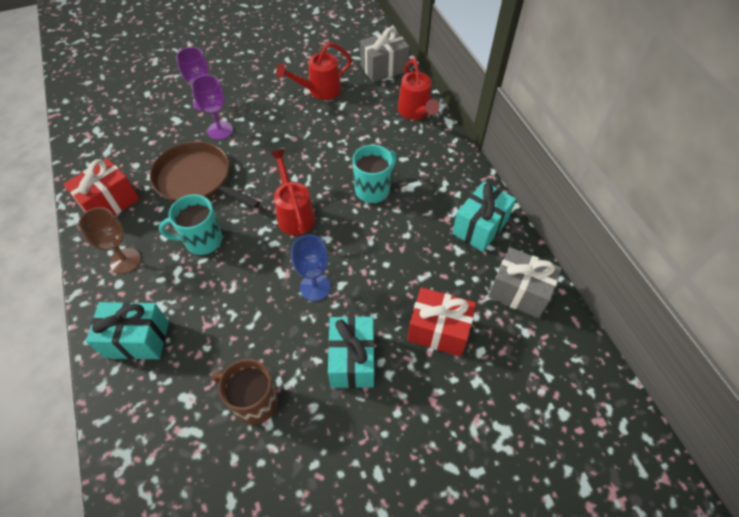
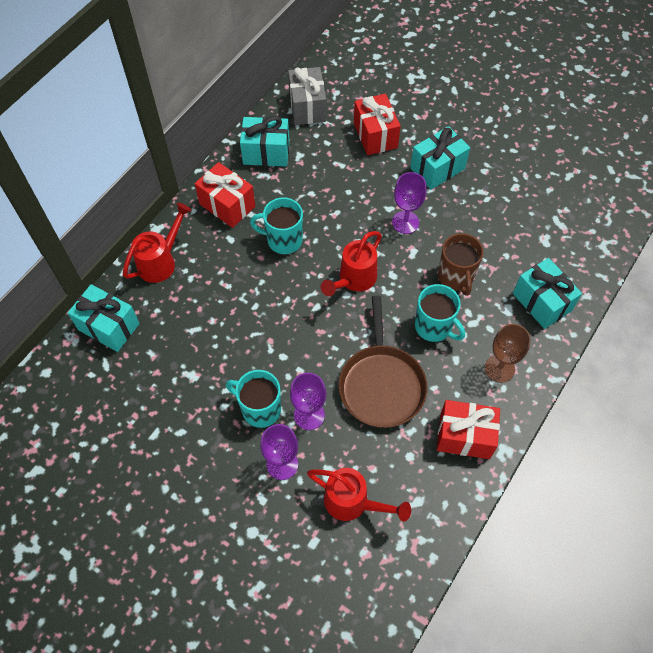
camera: 125 degrees left, 5 degrees up
(251, 110) = (260, 409): none -> turquoise mug
(254, 402) = (511, 202): brown mug -> brown mug (456, 277)
(315, 287) = (405, 222): blue goblet -> purple goblet
(319, 91) = (186, 364): red watering can -> red watering can (353, 502)
(384, 68) = (109, 326): grey gift -> turquoise gift
(439, 172) = (227, 205): none -> red gift

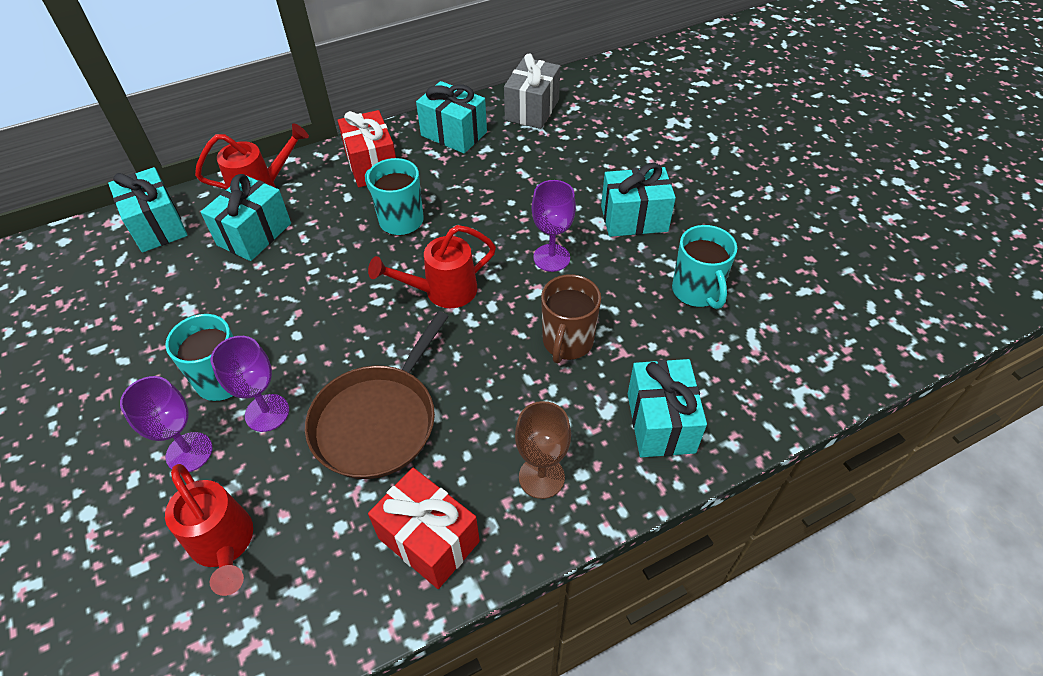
camera: 30 degrees right, 10 degrees down
(188, 299) = (254, 234): none -> turquoise gift
(375, 135) = (586, 160): red gift -> none
(434, 327) = (495, 386): turquoise mug -> turquoise mug (696, 291)

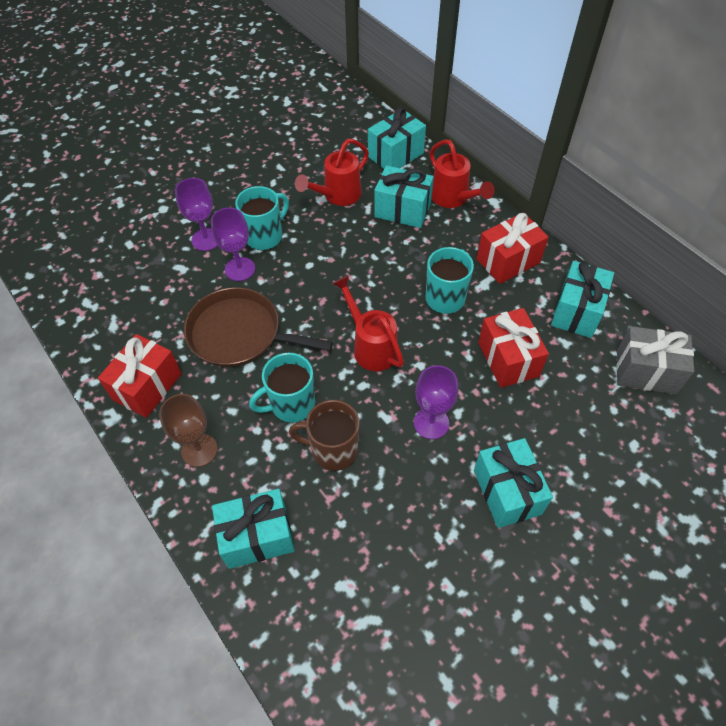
camera: 80 degrees right, 5 degrees up
(224, 545) = (143, 278): red watering can -> red watering can (337, 195)
(493, 190) = (508, 359): none -> red gift
(696, 291) = (418, 562): turquoise mug -> turquoise mug (291, 404)

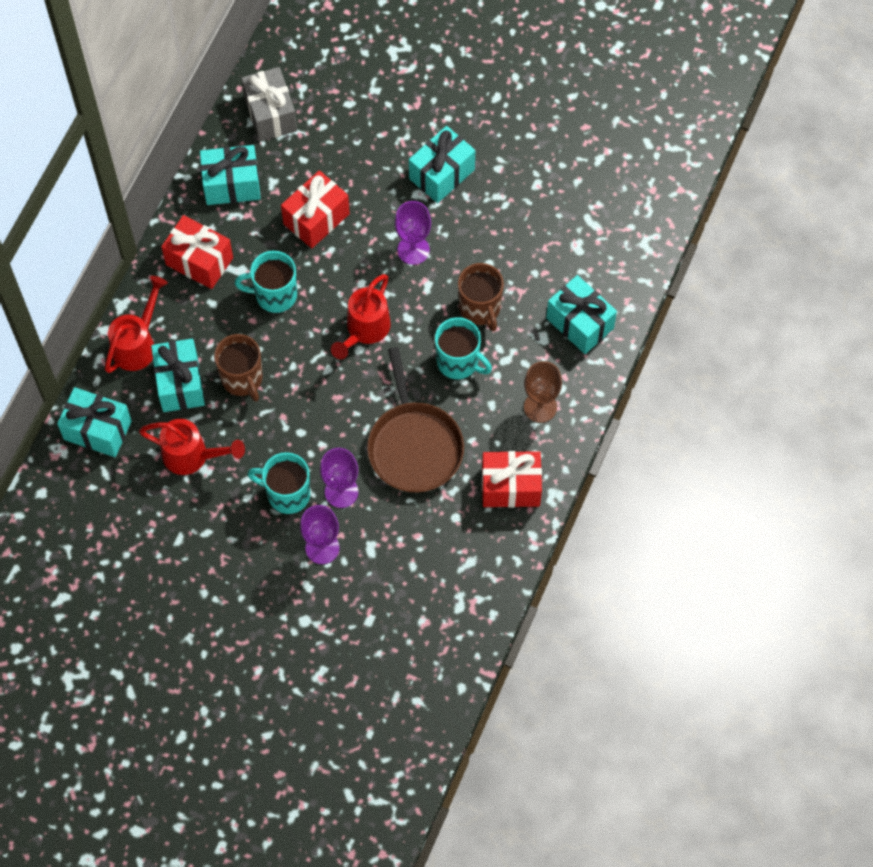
camera: 120 degrees left, 10 degrees up
(381, 247) = (242, 379): none -> brown mug

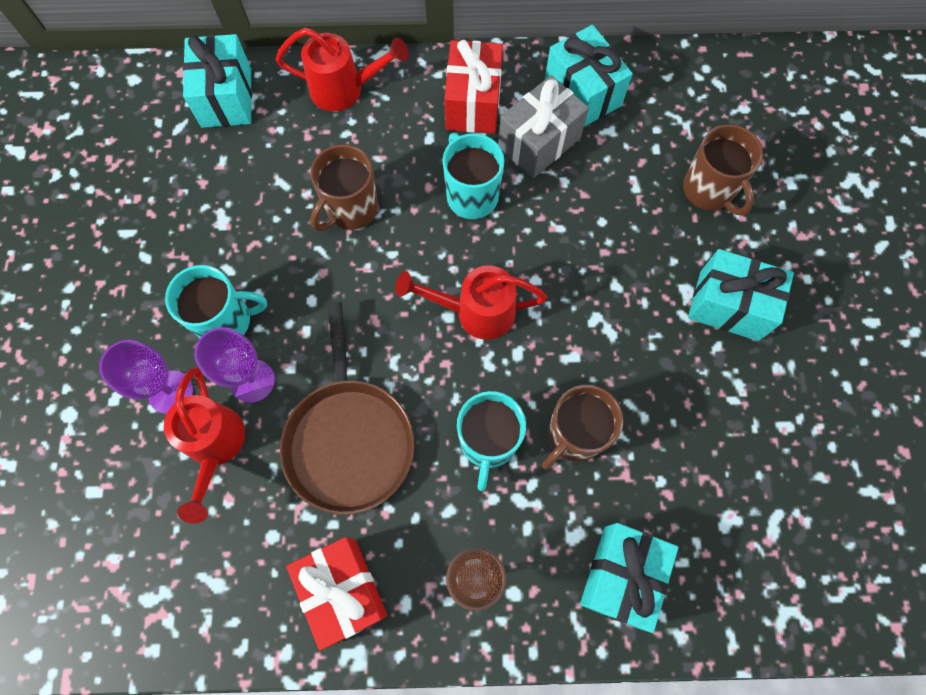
camera: 65 degrees right, 5 degrees up
(180, 384) = (316, 150): turquoise gift -> none
(192, 456) = (233, 201): red watering can -> red watering can (215, 446)
(270, 114) = (690, 92): grey gift -> grey gift (539, 142)
(287, 494) = (226, 321): turquoise mug -> turquoise mug turned 90 degrees clockwise
(316, 219) = (590, 195): red gift -> none
(353, 143) = (709, 190): none -> brown mug
(413, 250) = (610, 319): purple goblet -> none
(414, 446) = (349, 439): brown pan -> brown pan turned 60 degrees counterclockwise

